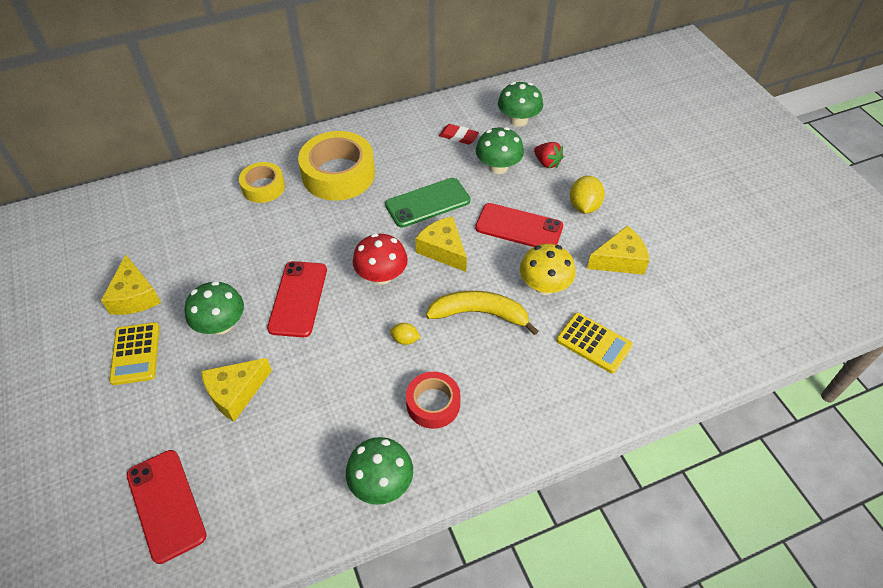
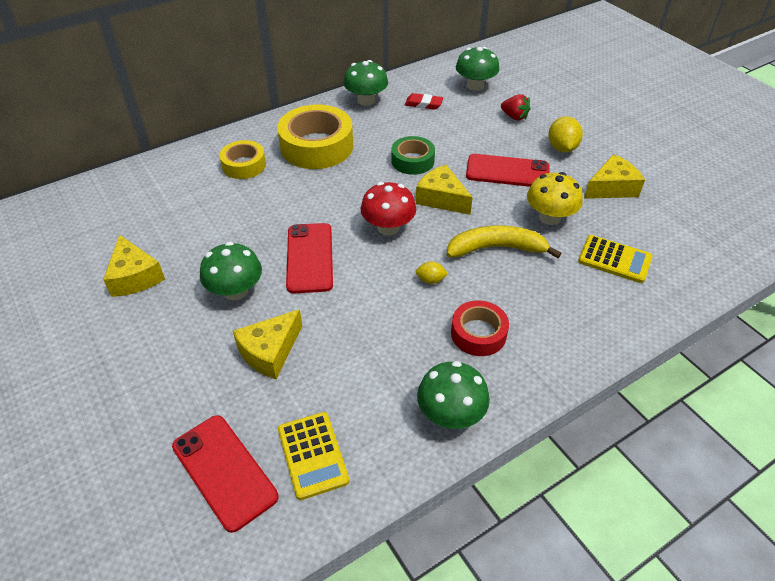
camera: 10 degrees left, 5 degrees down
(136, 353) = (150, 330): yellow calculator -> yellow calculator (313, 455)
(427, 203) = (412, 161): green phone -> green tape
(498, 167) = (470, 125): green mushroom -> green mushroom (366, 100)

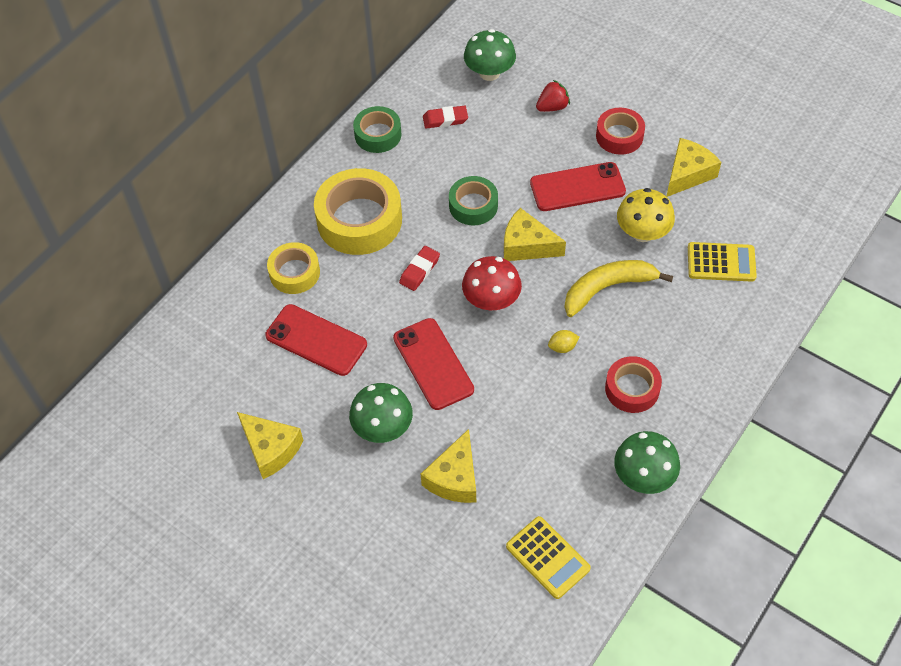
camera: 20 degrees left, 10 degrees up
(224, 471) = (482, 600): red phone -> red phone (316, 340)
(341, 190) = (419, 270): none -> red eraser
(366, 100) = (378, 134): green mushroom -> green tape
(514, 117) = (552, 107): red strawberry -> red strawberry turned 45 degrees counterclockwise
(562, 148) = (619, 136): yellow lemon -> red tape

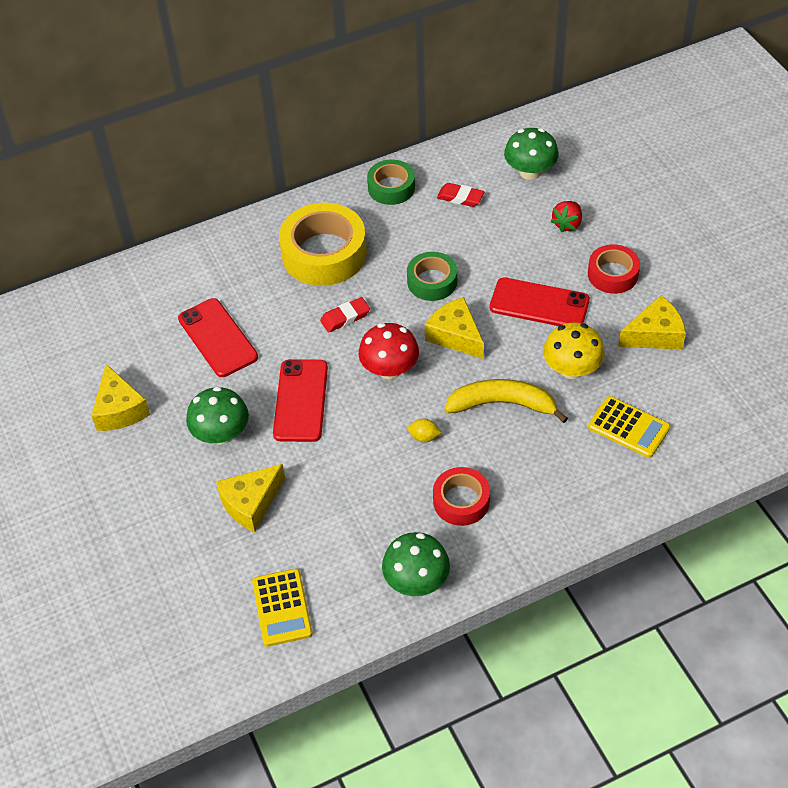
camera: 30 degrees right, 5 degrees down
(294, 273) = (239, 275): yellow tape -> none
(552, 107) = (567, 224): red strawberry -> red strawberry turned 120 degrees clockwise

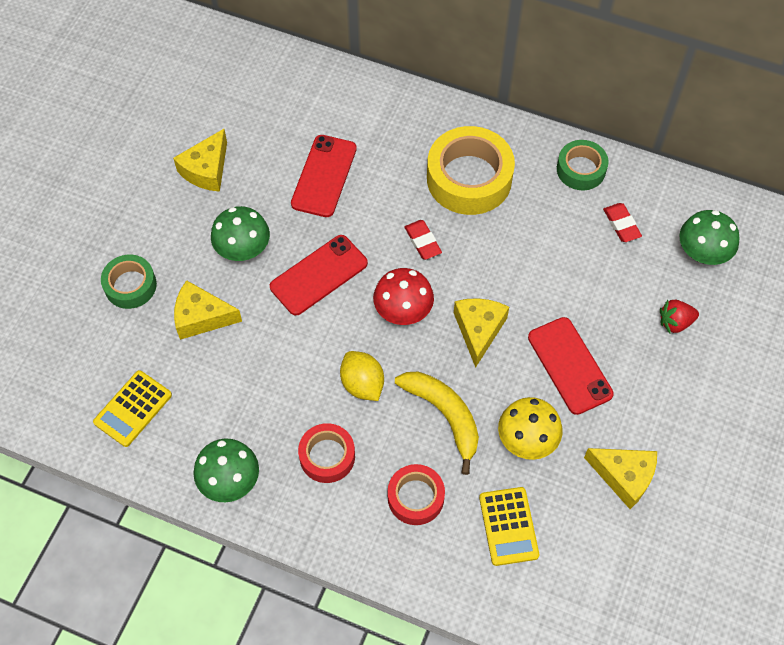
camera: 45 degrees right, 10 degrees up
(345, 317) = (423, 241): red eraser -> red eraser turned 45 degrees clockwise
(424, 437) = (362, 384): yellow lemon -> yellow lemon, size x1.79
(432, 281) = (515, 272): green tape -> green tape (130, 285)
(612, 274) = (656, 397): red tape -> red tape (415, 497)

